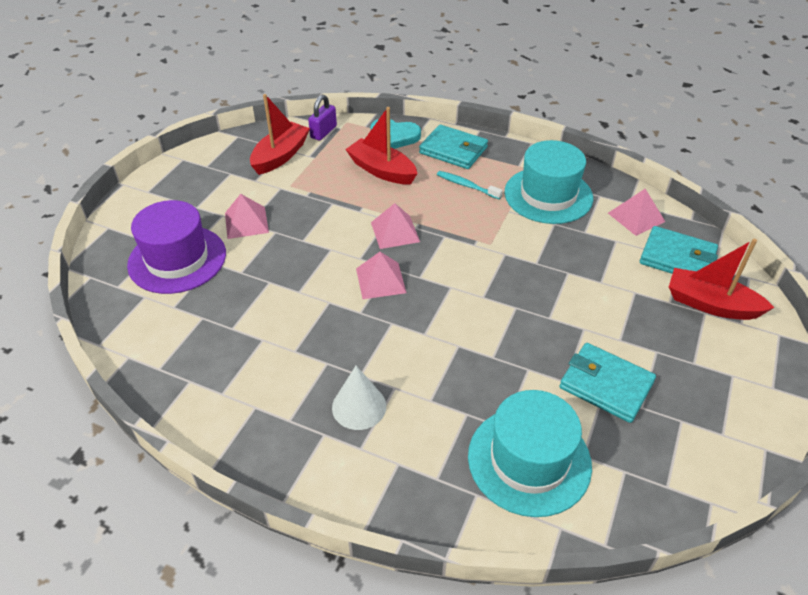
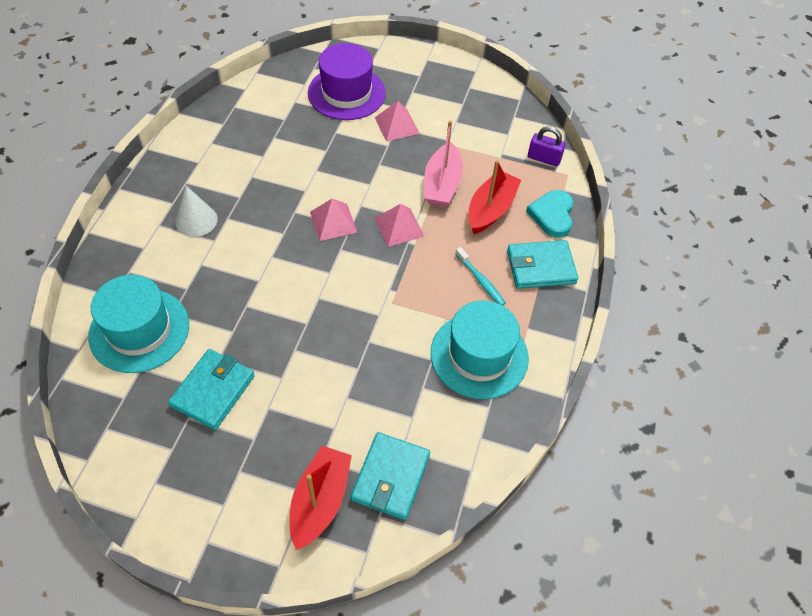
camera: 80 degrees right, 10 degrees up
(280, 156) = (496, 133): red boat -> none
(342, 198) = (442, 184): none -> pink boat
(453, 150) = (540, 267): turquoise wallet -> turquoise wallet turned 60 degrees clockwise
(466, 185) = (481, 281): turquoise toothbrush -> turquoise toothbrush turned 120 degrees clockwise
(636, 217) = (455, 442): pink pyramid -> none

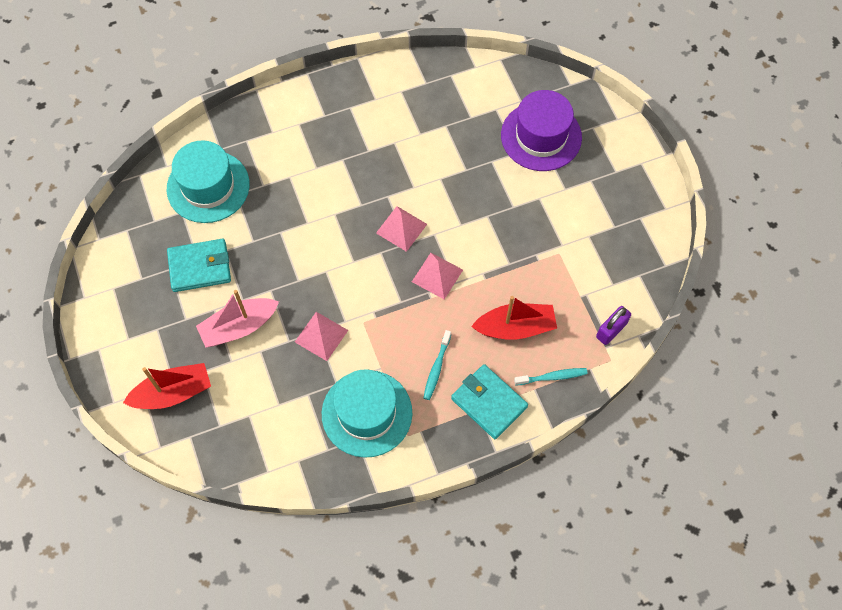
camera: 55 degrees right, 10 degrees up
(196, 220) = (323, 142): white cone -> none
(390, 477) = (222, 423): turquoise wallet -> none
(396, 125) = (541, 197): pink pyramid -> pink pyramid (321, 336)
(442, 184) = (509, 274): pink boat -> pink boat (239, 327)
(544, 158) = (611, 330): purple padlock -> purple padlock turned 60 degrees clockwise
(552, 215) = (552, 377): turquoise heart -> turquoise toothbrush

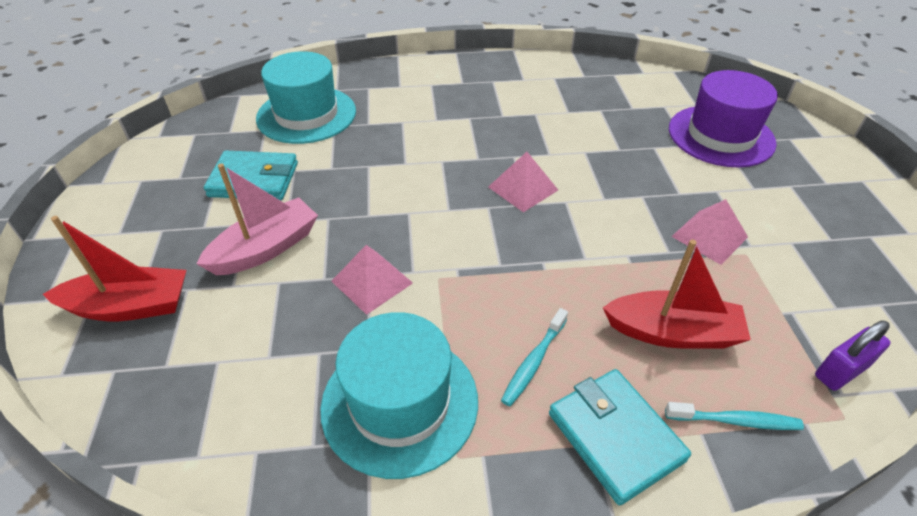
camera: 15 degrees right, 20 degrees down
(239, 327) = (266, 248): pink boat -> pink boat turned 150 degrees clockwise
(437, 275) = (560, 245): pink pyramid -> pink pyramid (709, 236)

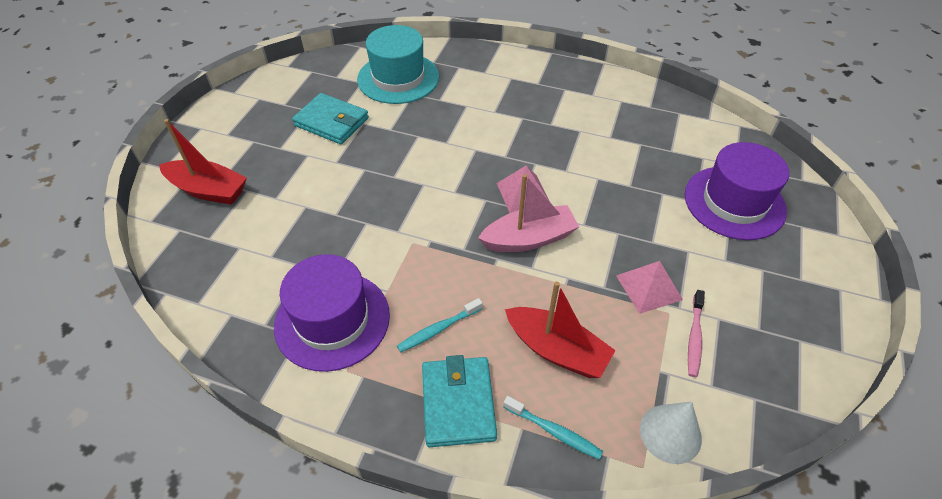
camera: 25 degrees right, 5 degrees up
(266, 248) = (310, 178): pink boat -> pink boat (529, 239)
(372, 281) = (365, 228): pink pyramid -> none
(400, 403) = (332, 320): turquoise hat -> purple hat
(786, 268) = (694, 337): none -> pink toothbrush
(841, 371) = (670, 433): purple padlock -> white cone

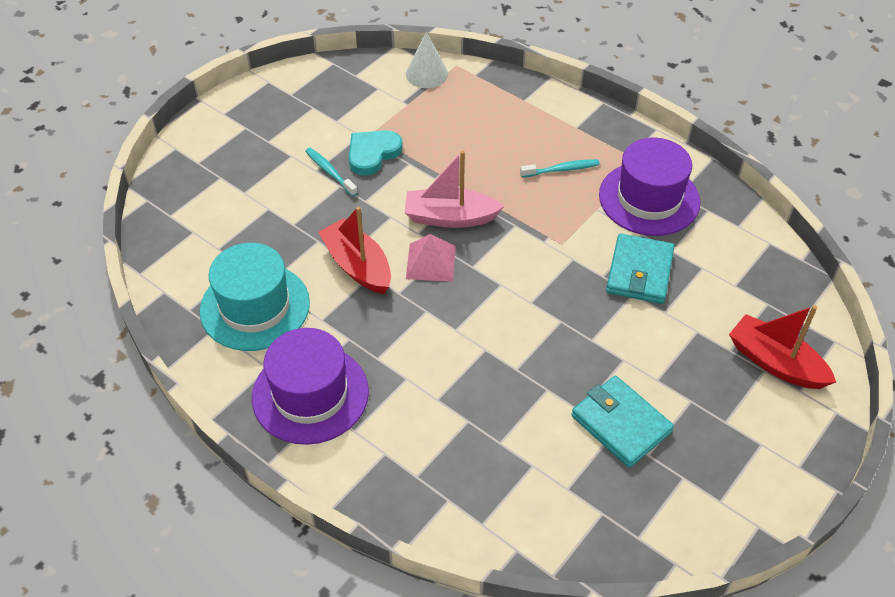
camera: 160 degrees left, 0 degrees up
(398, 78) = (511, 480): turquoise hat -> turquoise hat (255, 307)
(458, 403) = (563, 123): turquoise wallet -> turquoise wallet (639, 272)
(554, 431) = (503, 93): turquoise toothbrush -> turquoise toothbrush (330, 172)
(556, 350) = (475, 133): red boat -> red boat (358, 266)
(649, 287) = (372, 153): pink pyramid -> turquoise heart
(694, 337) = (366, 115): pink toothbrush -> none
(734, 202) = (234, 197): purple hat -> purple hat (310, 394)

